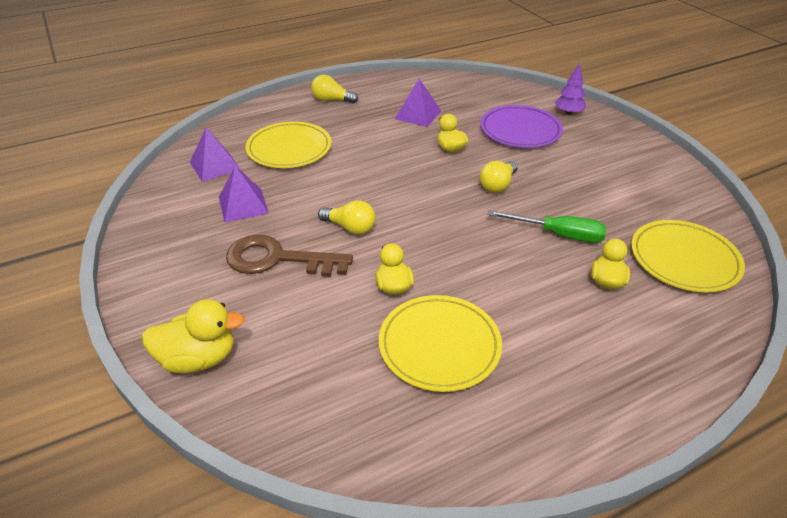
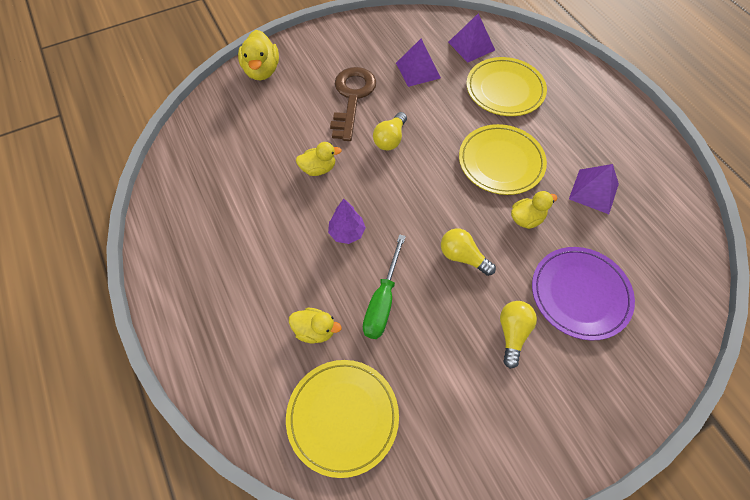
camera: 90 degrees right, 20 degrees up
(332, 100) = (606, 114): yellow light bulb -> yellow light bulb (512, 333)
(439, 346) = (255, 196): yellow plate -> yellow plate (501, 162)
(568, 112) = (641, 362): purple tree -> purple tree (347, 233)

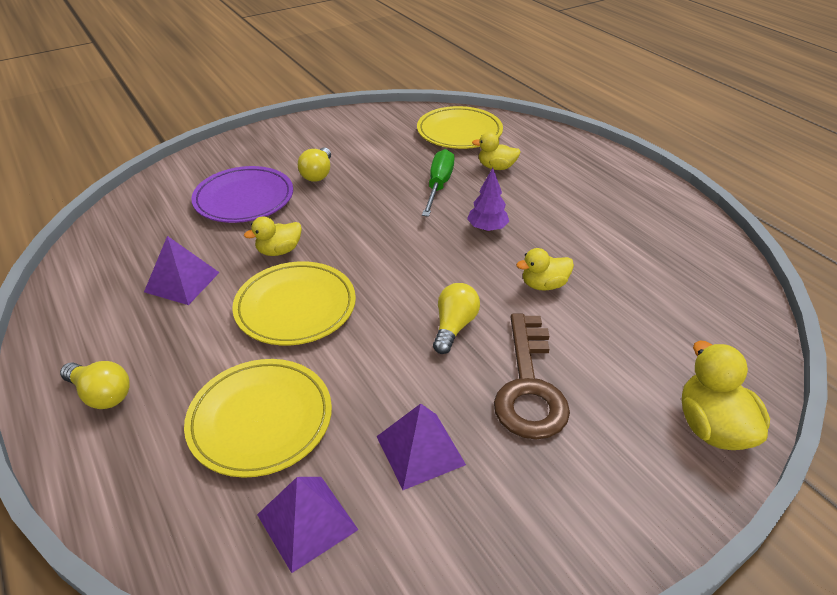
camera: 175 degrees right, 20 degrees down
(462, 257) = (358, 217): yellow light bulb -> yellow light bulb (102, 394)

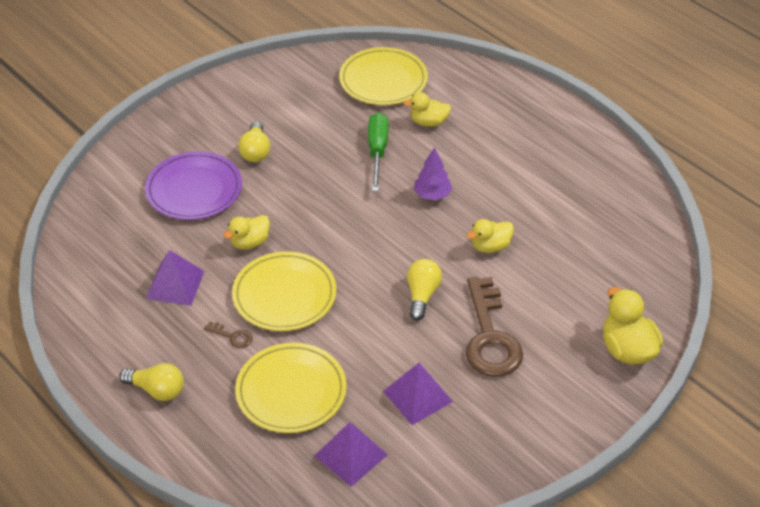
camera: 10 degrees left, 5 degrees up
(218, 344) = (232, 336): none -> brown key

